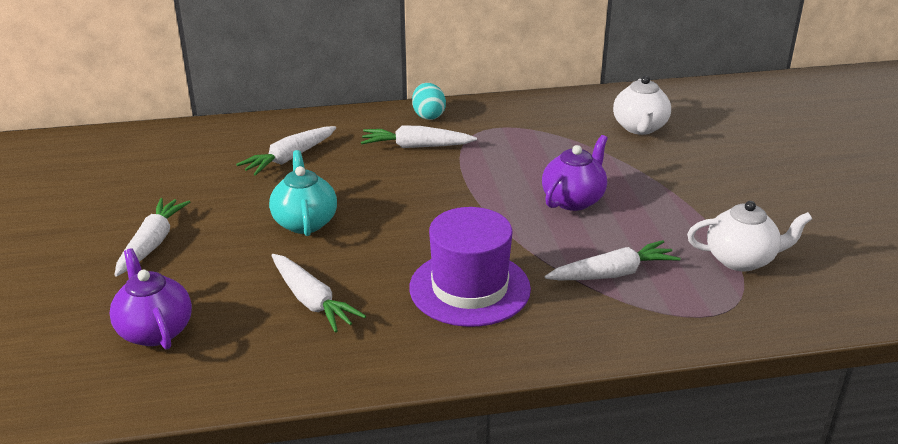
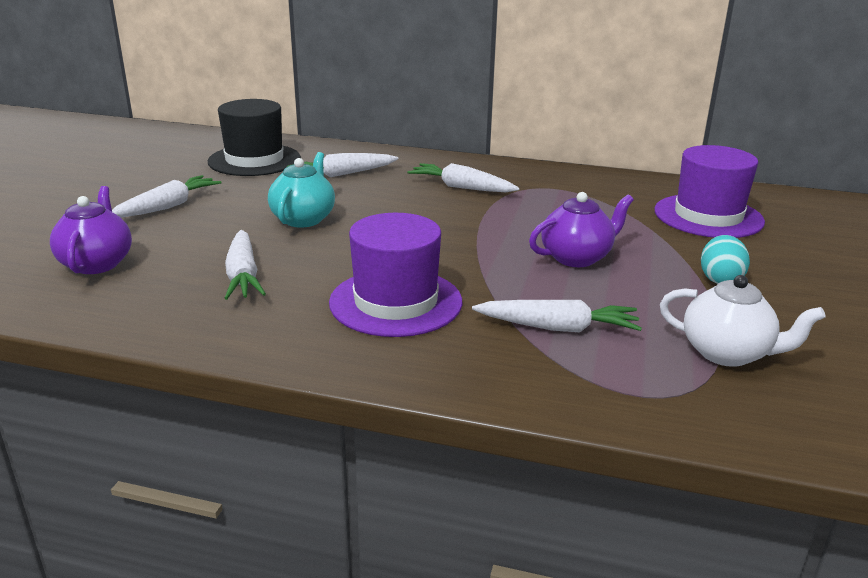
camera: 25 degrees right, 5 degrees down
(181, 161) = (254, 160): none -> black hat
(428, 115) = (497, 169): turquoise egg -> turquoise egg (720, 279)
(640, 128) = (708, 216): white teapot -> purple hat

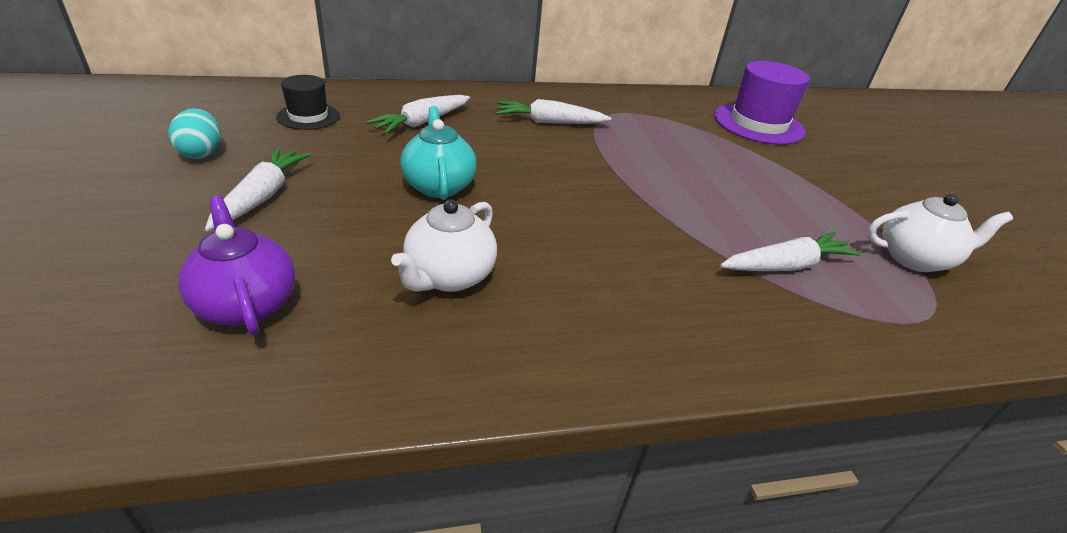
camera: 30 degrees left, 10 degrees up
(243, 275) = (449, 277): white carrot -> white teapot
(254, 160) = (308, 116): black hat -> black hat, size x0.57
(396, 302) = (632, 272): purple hat -> none
(577, 257) = (718, 184): purple teapot -> none
(720, 279) = (831, 185): turquoise egg -> turquoise egg (201, 153)

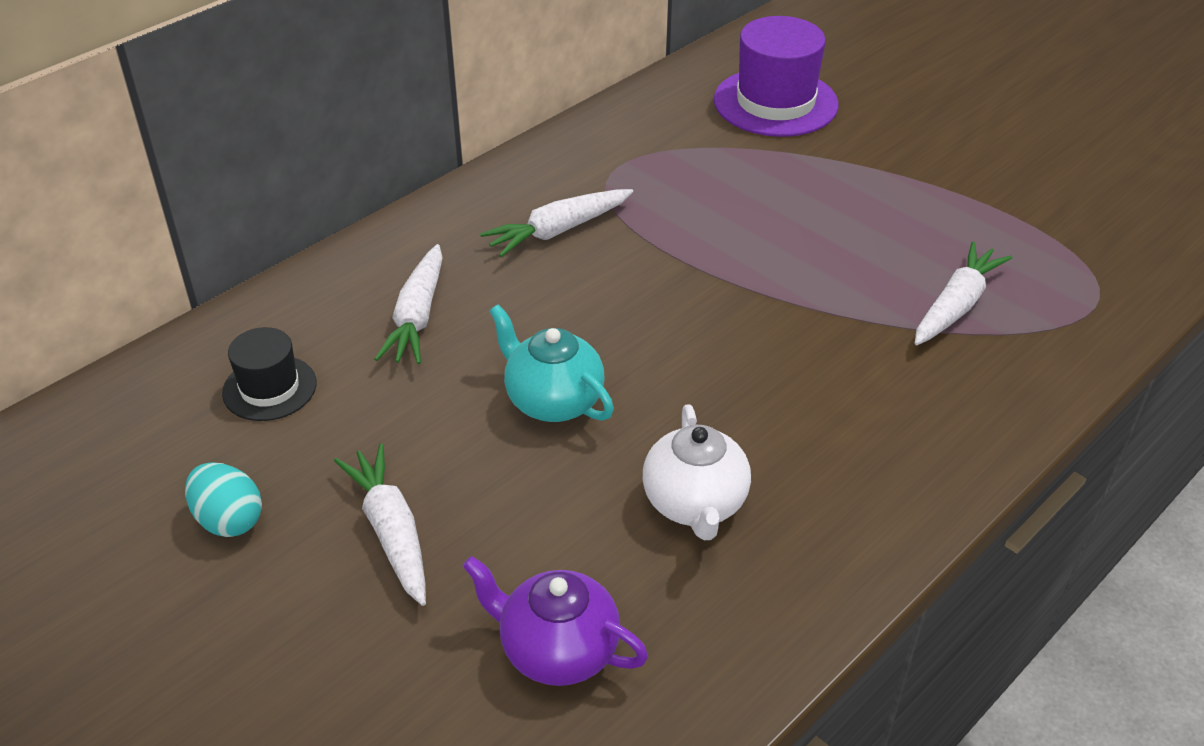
camera: 30 degrees left, 5 degrees up
(914, 259) = (1047, 230): white teapot -> none

